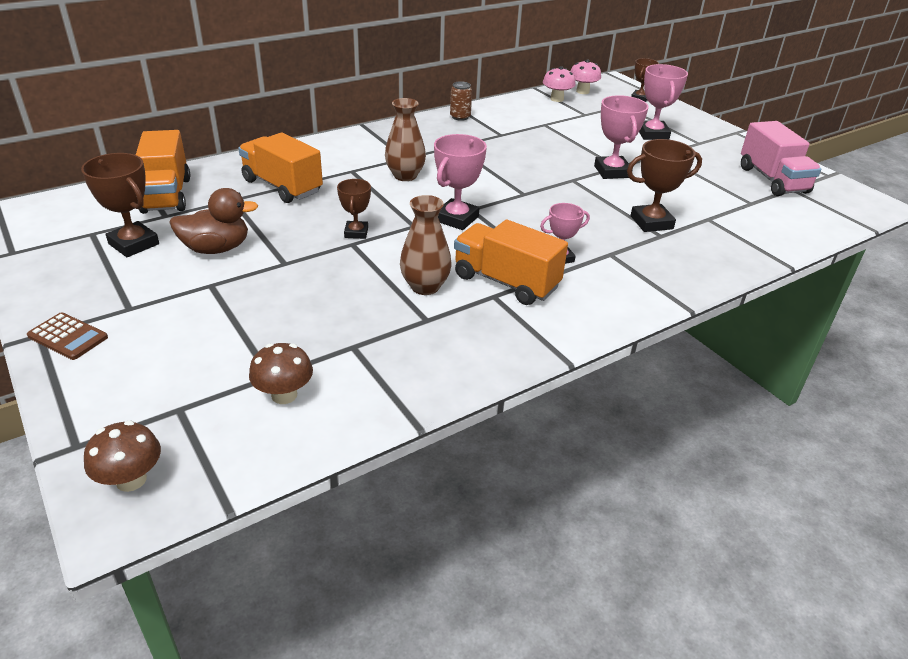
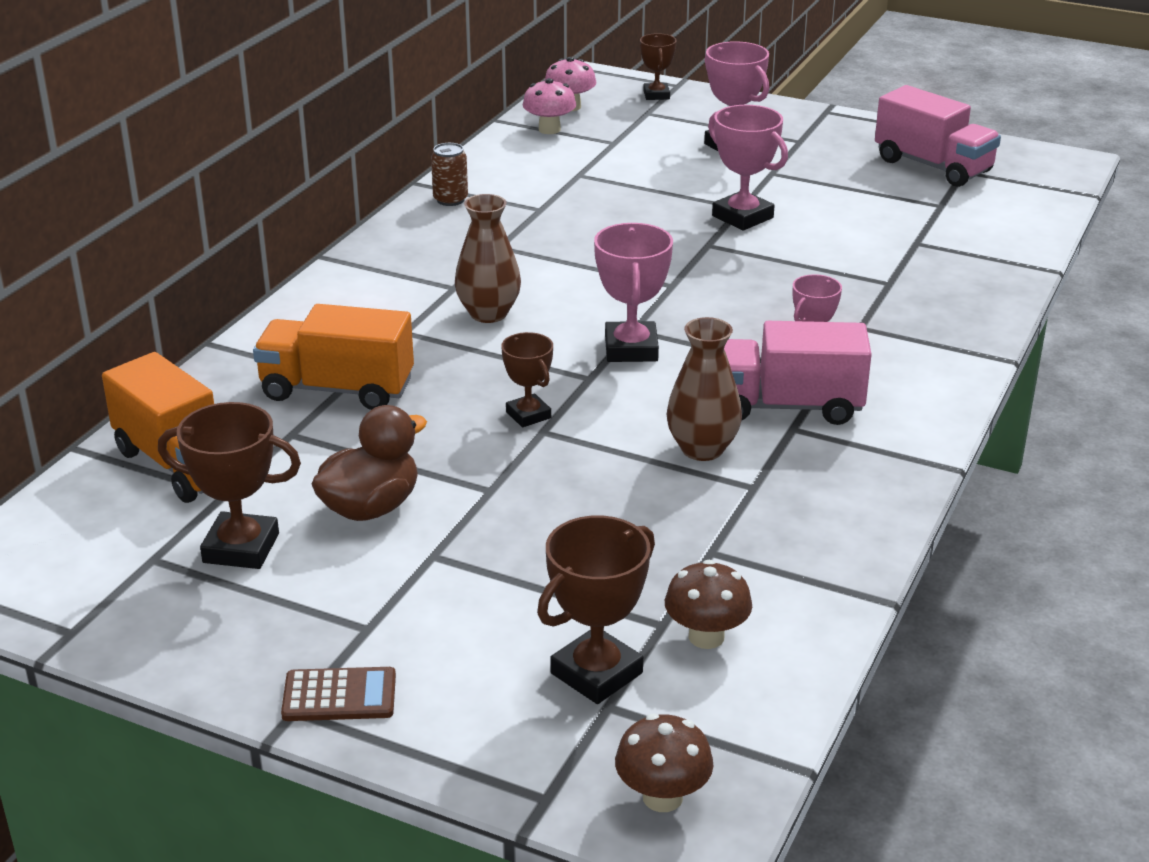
camera: 30 degrees left, 5 degrees down
(506, 282) = (786, 406): orange truck -> pink truck
(651, 222) = (861, 270): brown trophy -> brown trophy (596, 673)

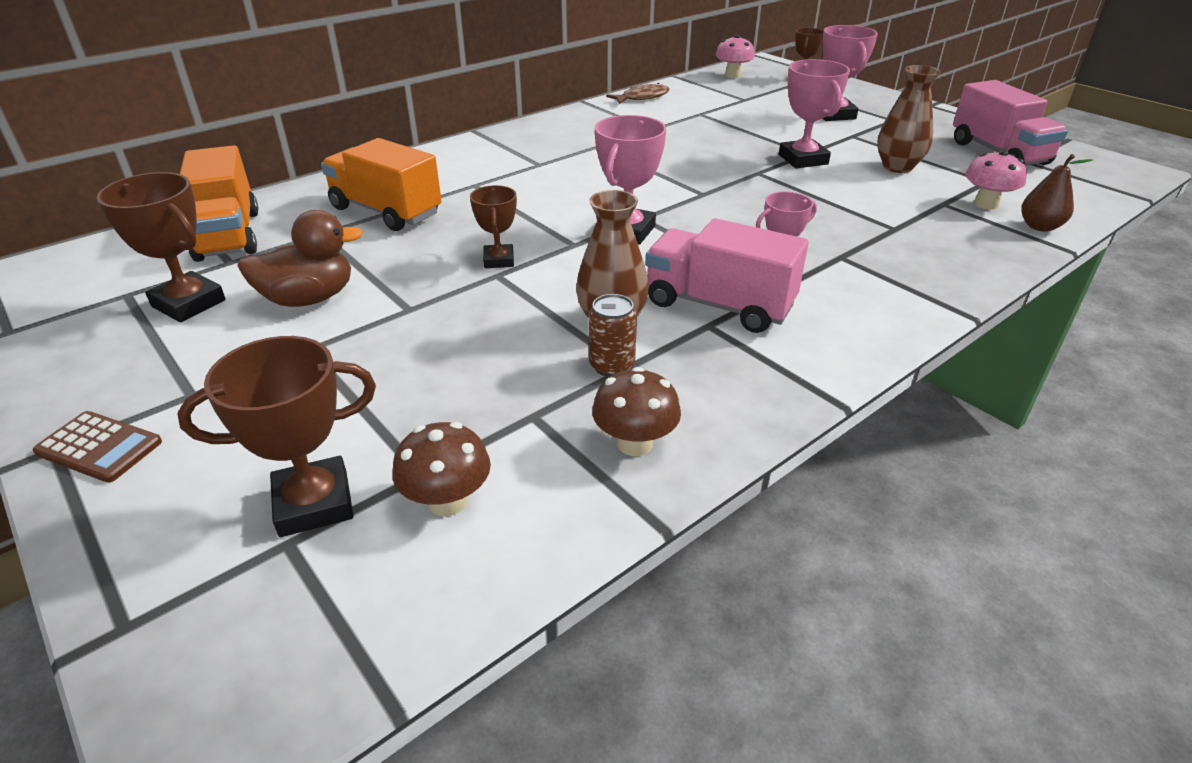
camera: 25 degrees right, 5 degrees up
(450, 200) = (594, 113): brown can -> brown can (612, 366)
(487, 163) = (642, 97): none -> brown fish
(488, 314) = (545, 185): brown vase -> brown vase (897, 167)
(549, 129) = (705, 85): pink mushroom -> pink mushroom (986, 204)
(662, 797) = (222, 677): brown mushroom -> brown mushroom (635, 443)
(1017, 250) = (1039, 227): none -> brown pear

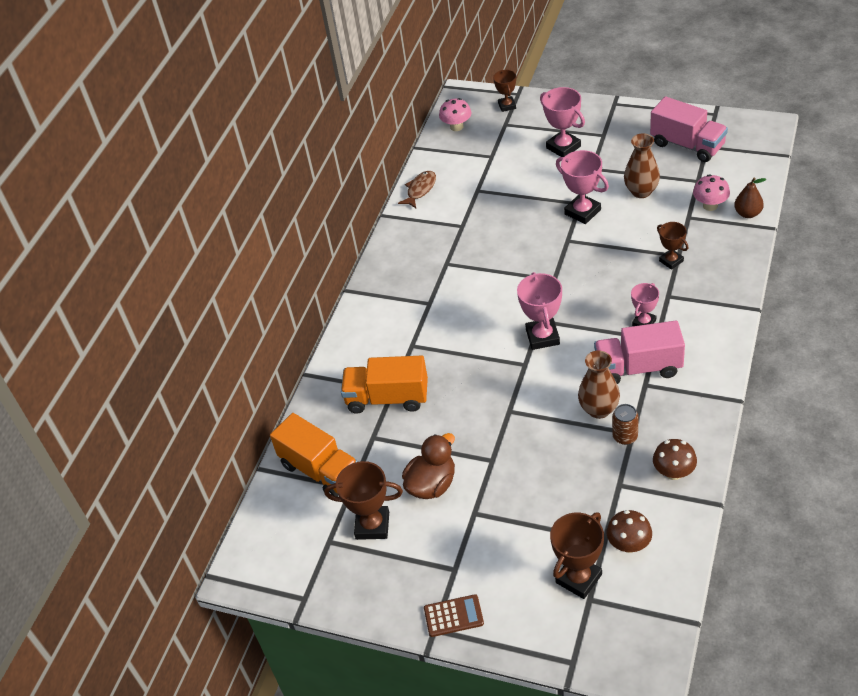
camera: 25 degrees left, 10 degrees up
(499, 260) = (498, 400): brown trophy -> brown trophy (671, 261)

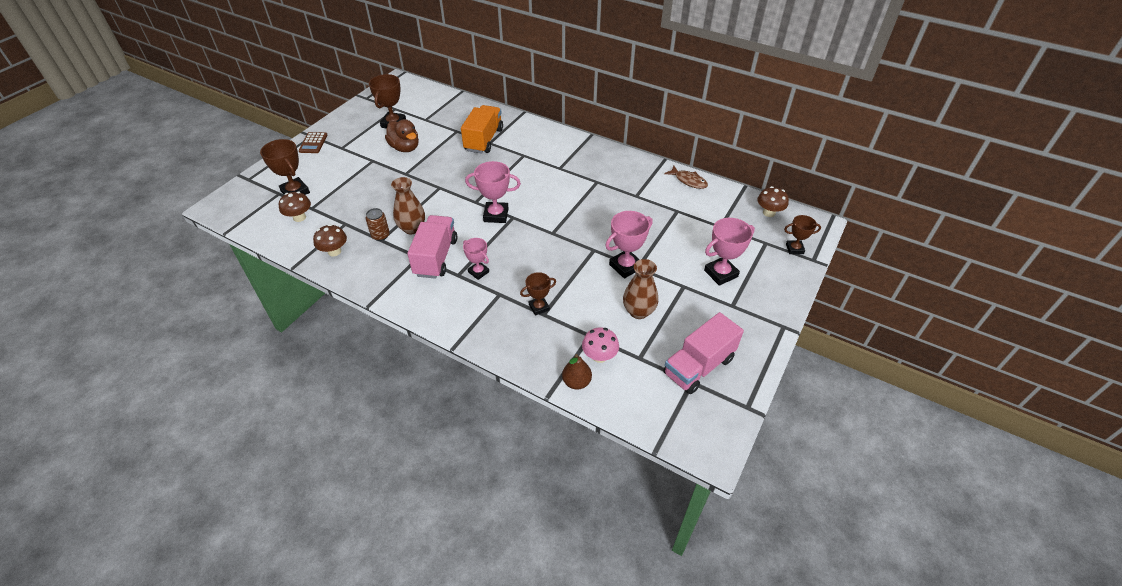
camera: 95 degrees right, 0 degrees up
(320, 470) = (445, 110): orange truck -> none
(456, 127) = (769, 213): pink mushroom -> brown mushroom

